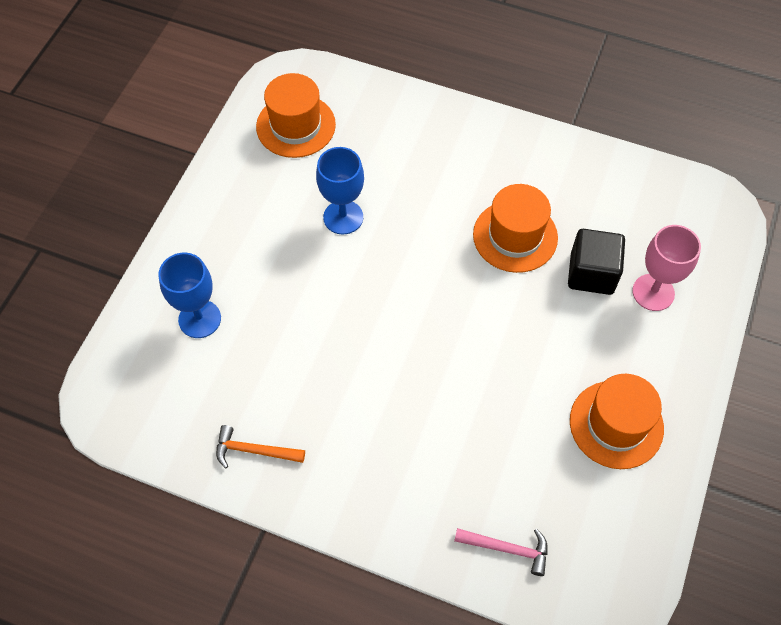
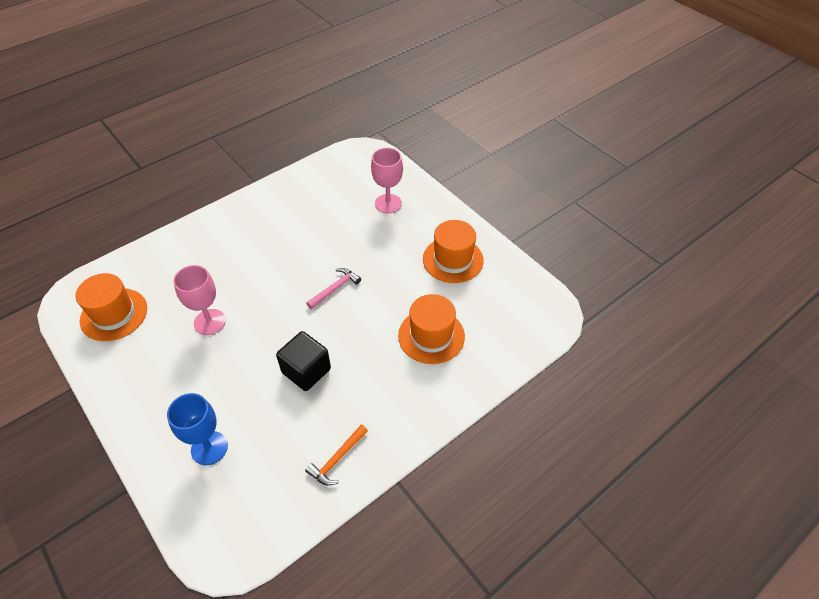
camera: 60 degrees left, 10 degrees down
(343, 217) = (209, 322): blue goblet -> pink goblet
(507, 549) = (494, 348): pink hammer -> pink hammer (335, 289)
(515, 236) = (302, 243): orange hat -> orange hat (431, 336)
(591, 273) = (355, 222): black cube -> black cube (306, 371)

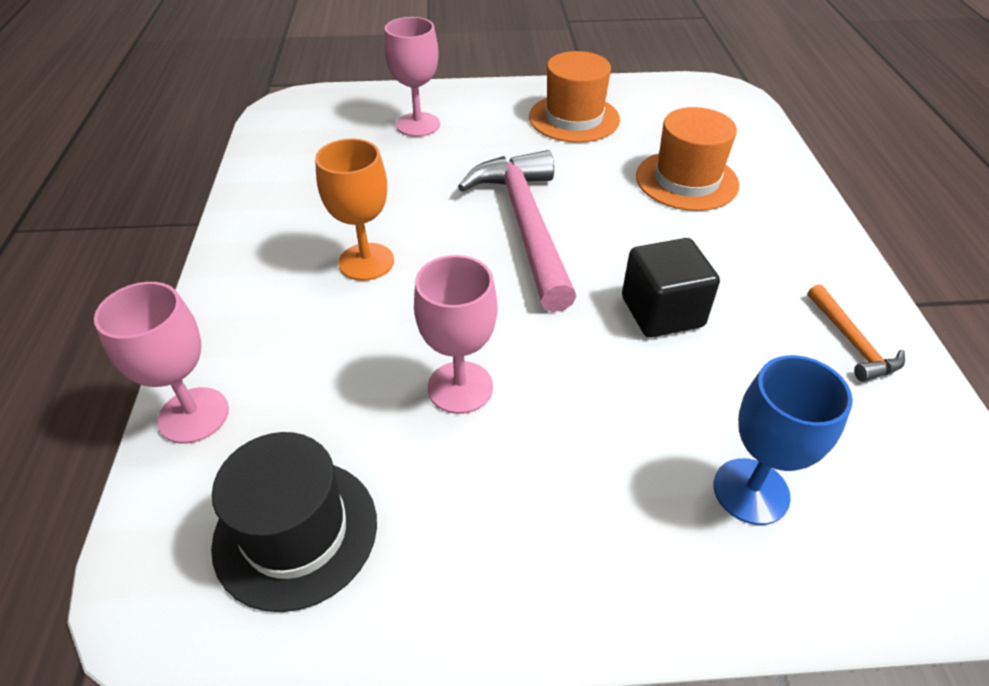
camera: 55 degrees left, 5 degrees down
(114, 314) = (296, 532): orange hat -> black hat
(148, 254) = (193, 415): none -> pink goblet
(266, 248) = (366, 262): none -> orange goblet
(335, 289) = (526, 225): pink hammer -> pink hammer, size x2.13

